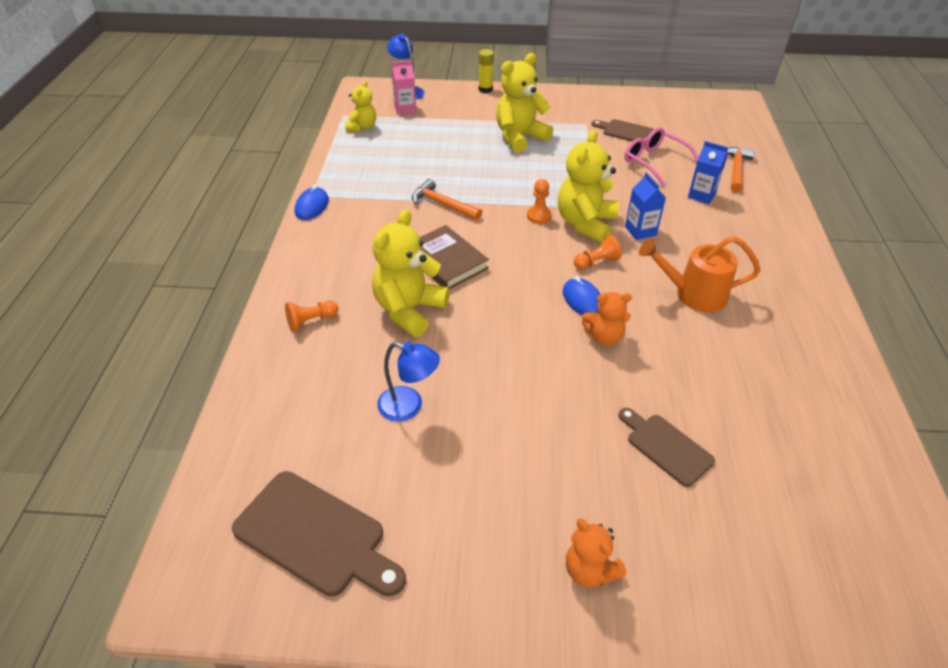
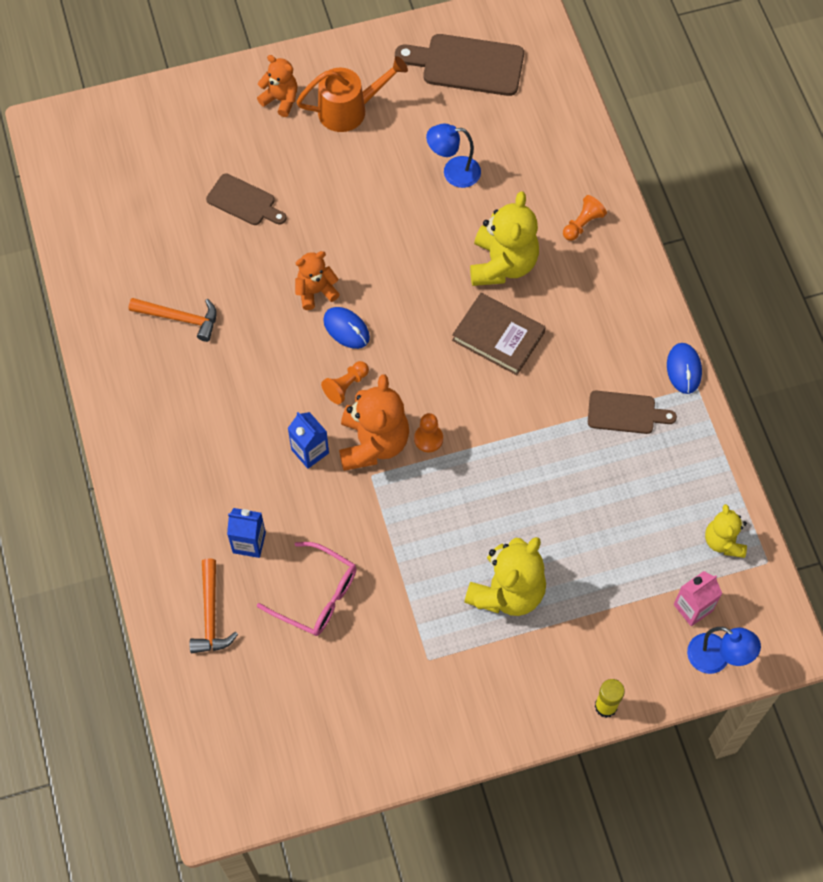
camera: 160 degrees right, 20 degrees up
(443, 204) = (543, 422): orange hammer -> orange hammer (180, 318)
(585, 223) = (373, 443): yellow teddy bear -> orange teddy bear
(626, 132) = (368, 658): brown cutting board -> brown cutting board (625, 413)
(692, 294) = (241, 372): orange watering can -> orange watering can (350, 110)

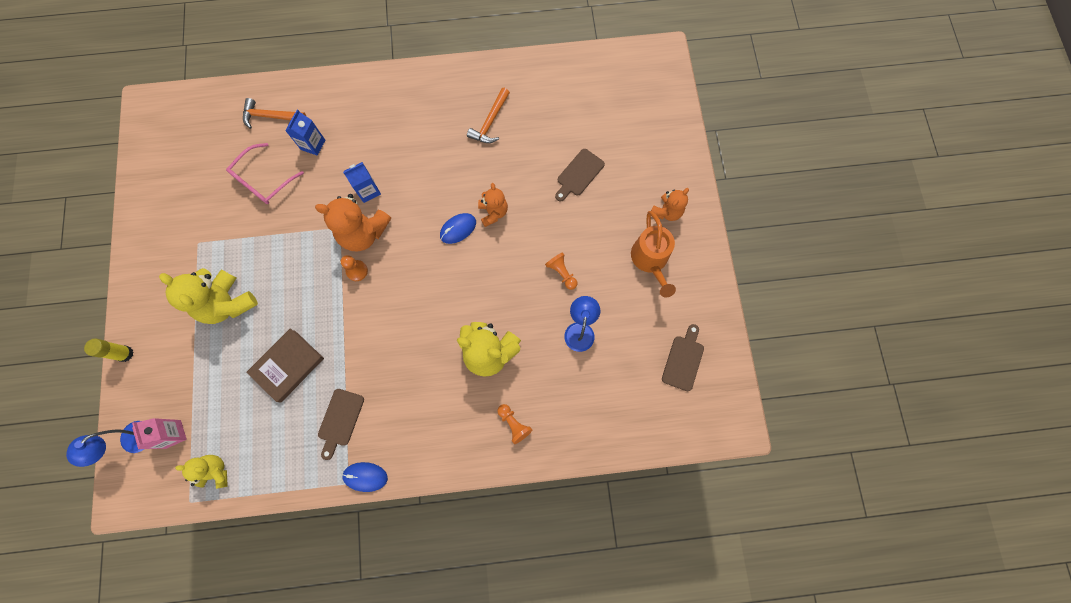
camera: 100 degrees right, 10 degrees up
(346, 386) = (412, 222): orange pawn -> orange pawn (561, 273)
(467, 65) = (683, 360): brown cutting board -> brown cutting board, size x0.62
(498, 336) = (427, 336): brown book -> brown book (287, 365)

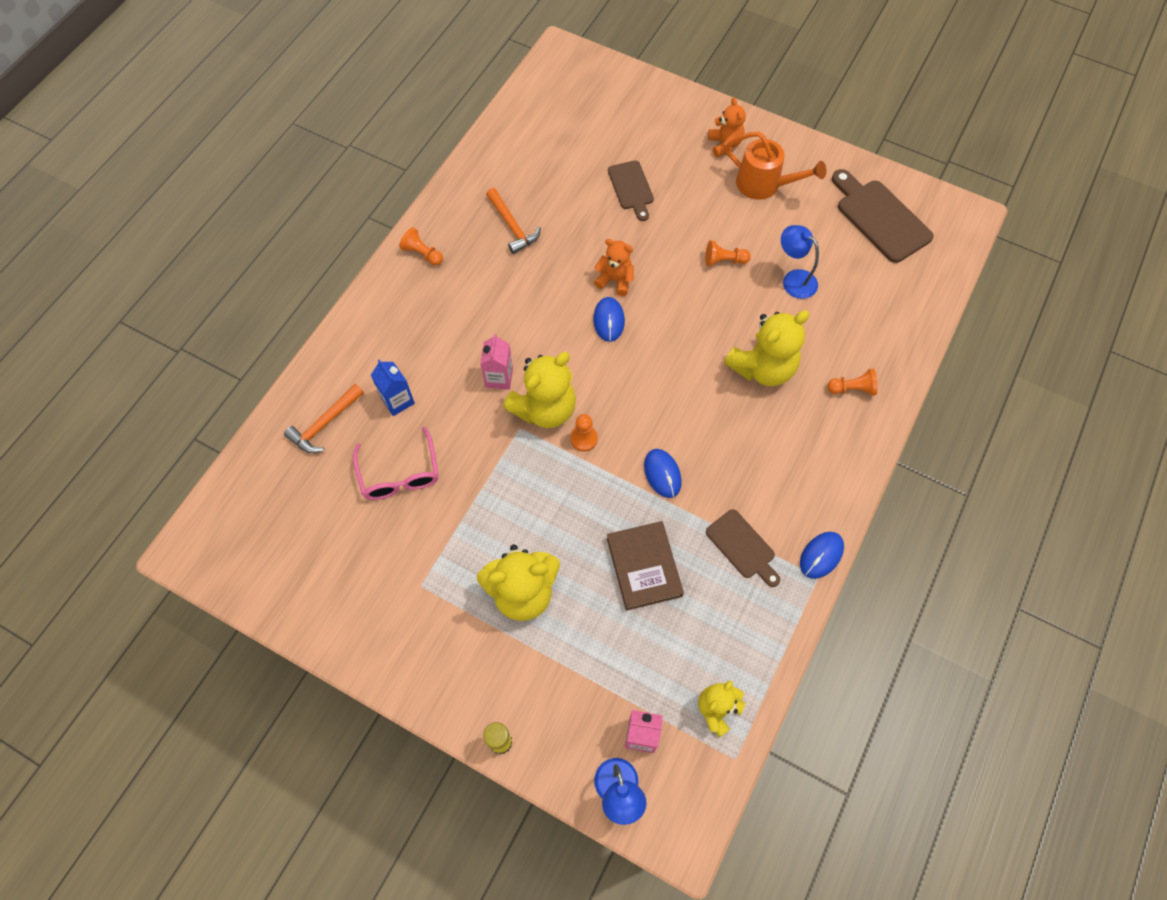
camera: 55 degrees left, 10 degrees down
(362, 336) = (662, 474): none -> blue mouse
(363, 233) = (544, 409): orange teddy bear -> yellow teddy bear
(368, 191) = (499, 377): blue carton -> pink carton
(430, 84) = (422, 254): none -> orange pawn
(683, 360) = (880, 218): brown cutting board -> brown cutting board, size x1.61

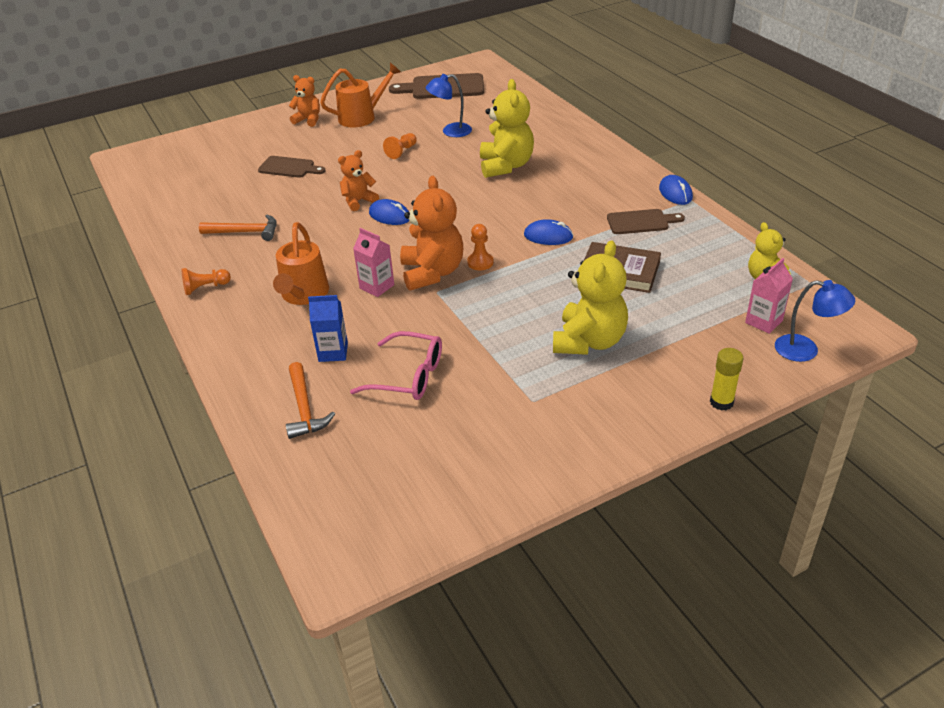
camera: 55 degrees left, 25 degrees down
(454, 330) = (303, 295): none -> orange watering can
(544, 409) = (432, 273): yellow teddy bear -> orange teddy bear
(852, 389) = (559, 139): orange pawn -> none

